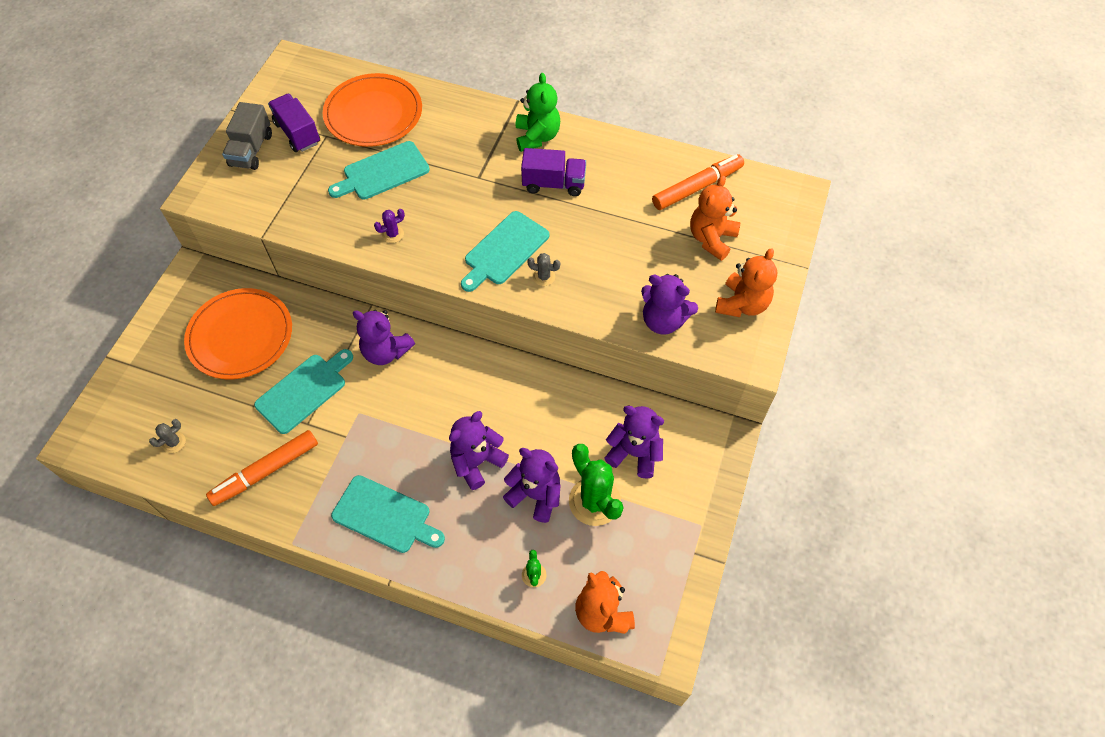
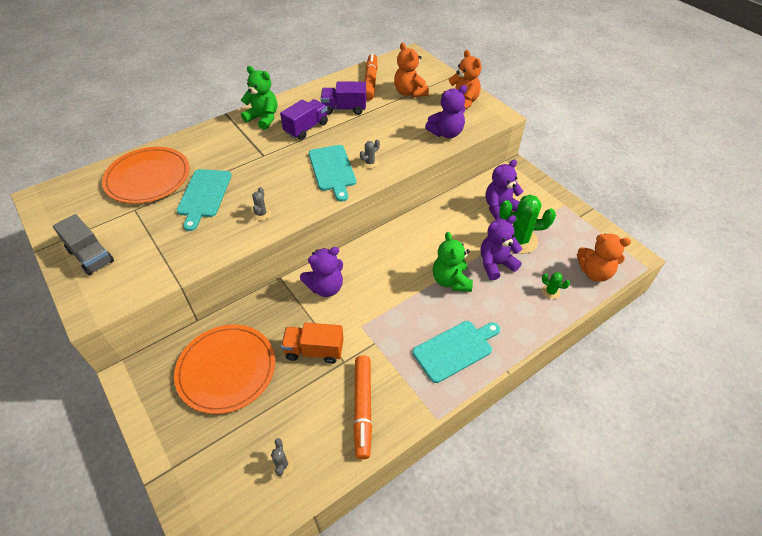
camera: 55 degrees left, 10 degrees down
(297, 133) = (111, 223): purple truck -> purple truck (344, 109)
(304, 391) = (314, 350): turquoise cutting board -> orange truck
(393, 234) = (262, 214): purple cactus -> grey cactus
(477, 462) = (451, 281): purple teddy bear -> green teddy bear

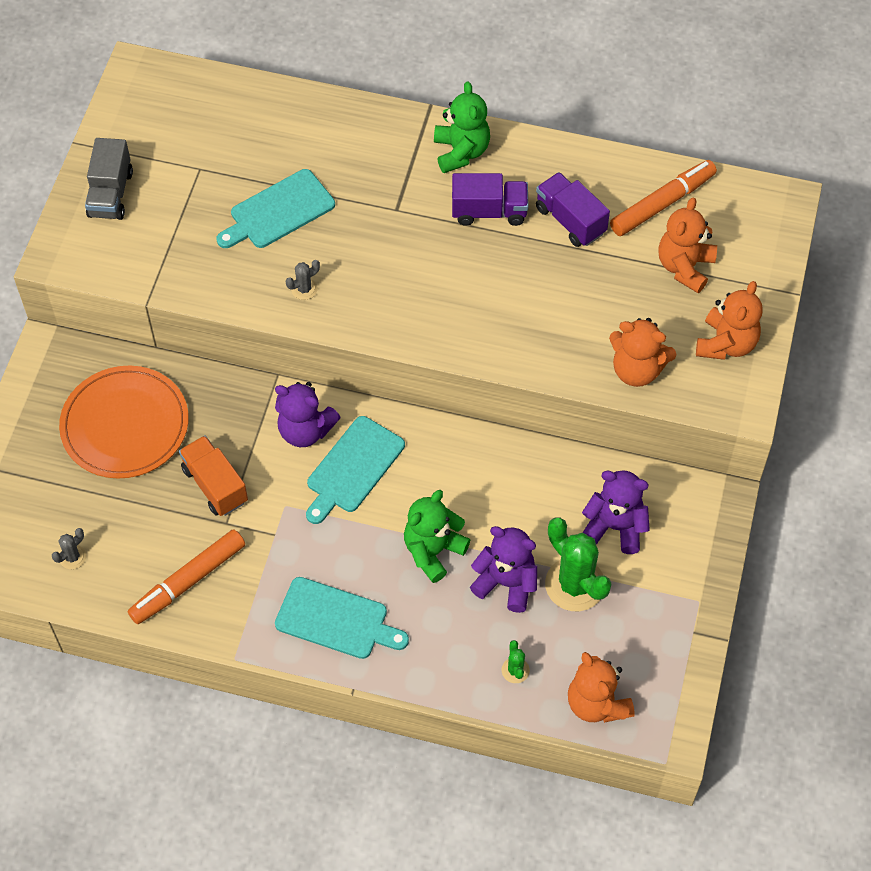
camera: 50 degrees right, 10 degrees up
(148, 178) = (253, 135): orange plate -> none
(332, 170) = (441, 299): turquoise cutting board -> turquoise cutting board (353, 468)
(370, 163) = (491, 328): grey cactus -> none
(446, 133) = (637, 370): purple teddy bear -> orange teddy bear

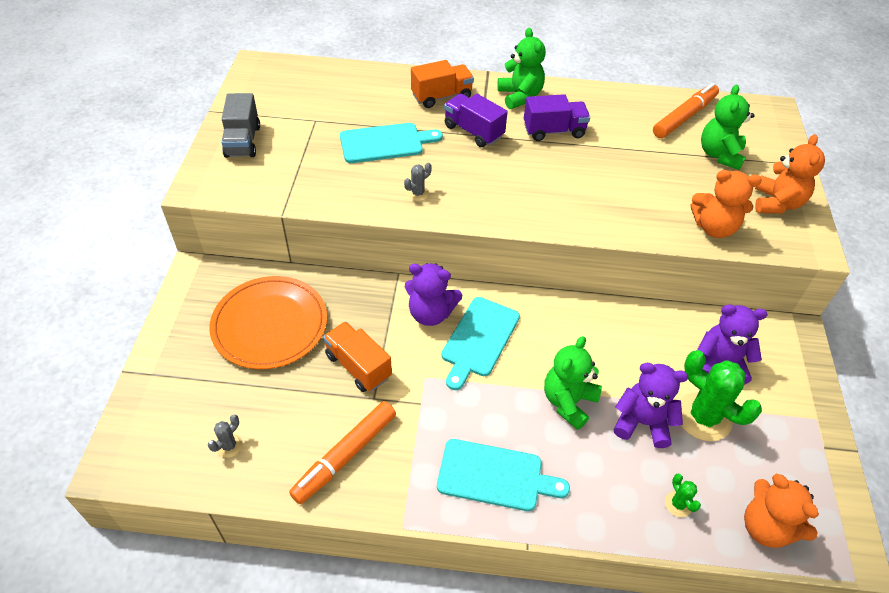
camera: 10 degrees left, 10 degrees down
(279, 211) = (385, 143): turquoise cutting board -> turquoise cutting board turned 150 degrees counterclockwise
(361, 143) = (441, 96): none -> orange truck
(570, 220) = (619, 132): purple truck -> purple truck (473, 131)
(684, 267) = (719, 155): orange teddy bear -> green teddy bear

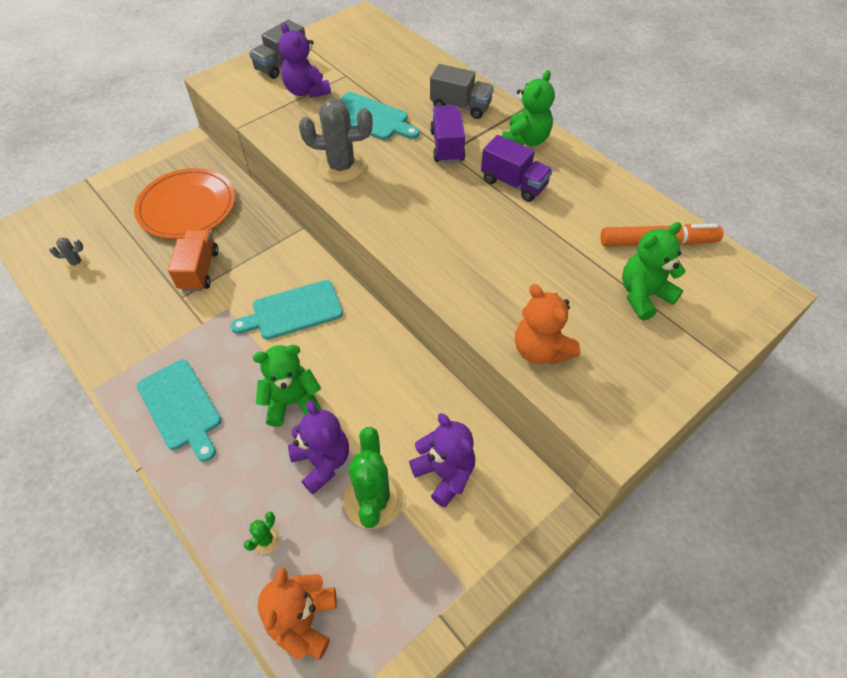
camera: 45 degrees right, 5 degrees up
(345, 456) = (121, 319): orange marker -> none
(417, 193) = (341, 167): grey cactus -> grey cactus, size x2.19
(430, 313) = (286, 270): purple teddy bear -> purple teddy bear (306, 91)
(441, 96) = (460, 106): orange truck -> grey truck
(777, 203) = (638, 373): orange teddy bear -> none

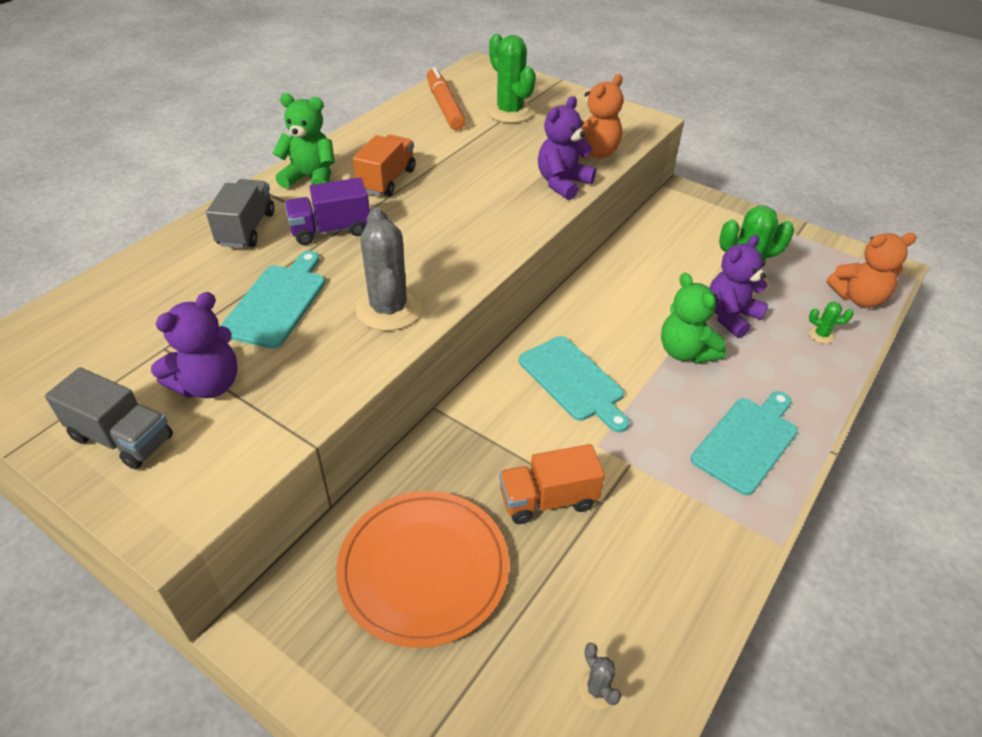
camera: 105 degrees left, 10 degrees down
(444, 473) = (692, 245): purple teddy bear -> purple teddy bear (562, 183)
(514, 183) = (387, 180): purple truck -> orange truck
(643, 295) = (509, 112): green teddy bear -> green cactus

